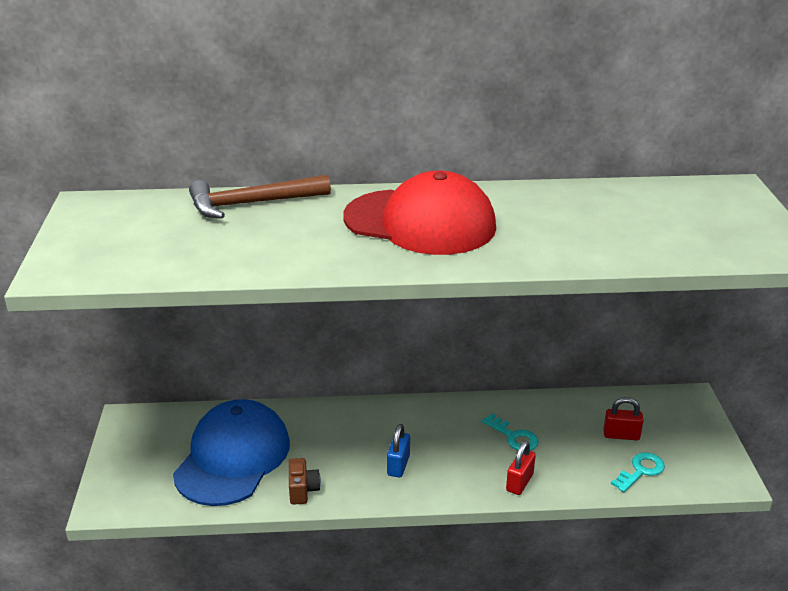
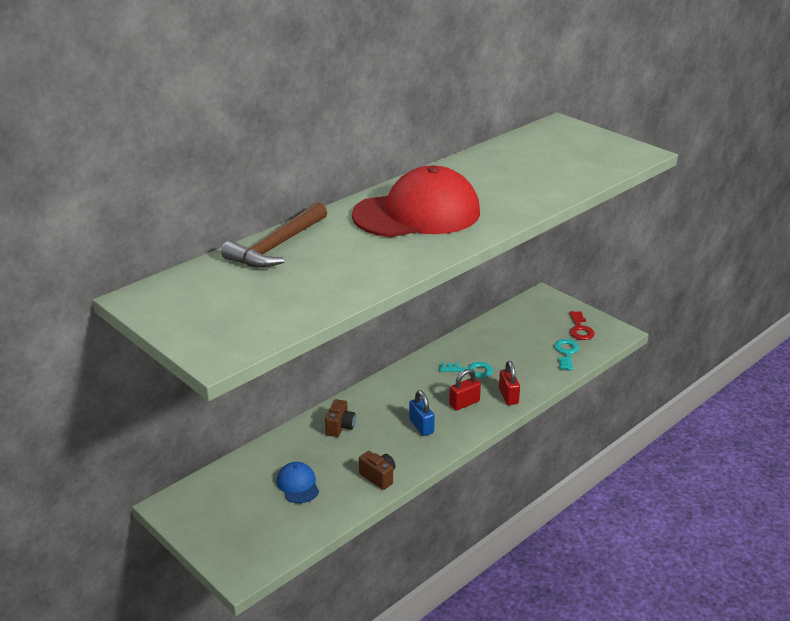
camera: 40 degrees left, 0 degrees up
(233, 457) = (298, 485): blue cap -> blue cap, size x0.42
(329, 426) = (340, 427): none -> brown camera
(621, 435) = (531, 337): red padlock -> red padlock (464, 403)
(690, 453) = (580, 329): none -> red key

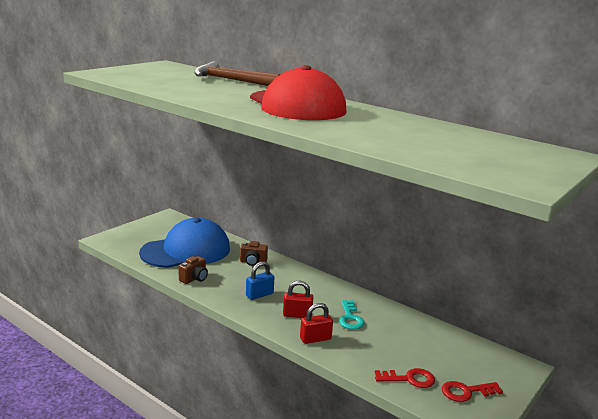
camera: 80 degrees right, 10 degrees down
(298, 485) = (186, 251): blue cap -> blue cap, size x2.37
(464, 403) = (297, 315): red padlock -> red padlock turned 45 degrees counterclockwise
(566, 353) = (409, 379): turquoise key -> red key

